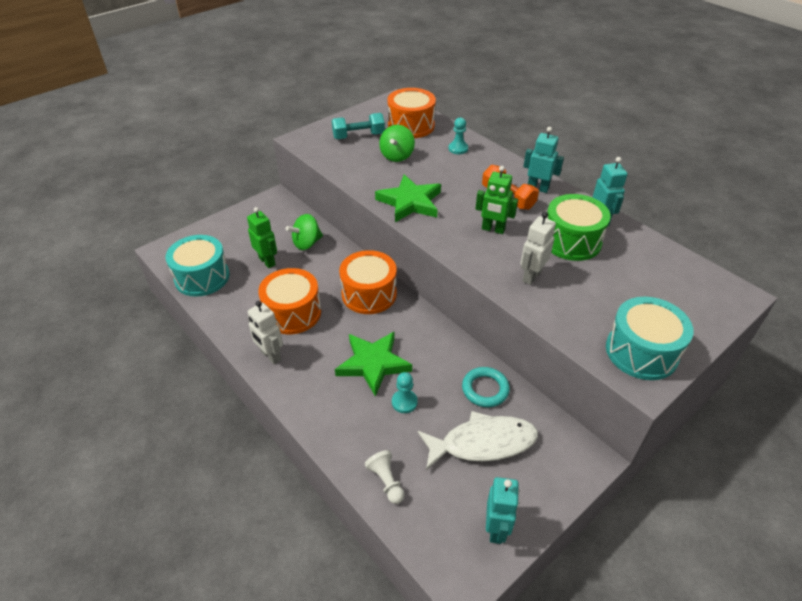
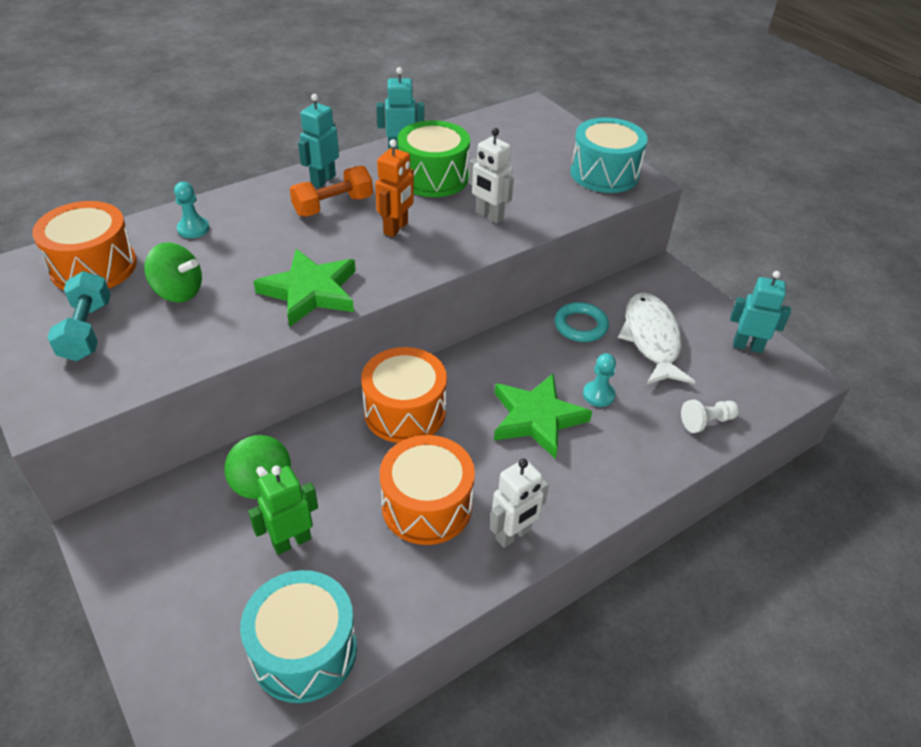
camera: 85 degrees left, 0 degrees up
(493, 229) = (396, 228): green robot -> orange robot

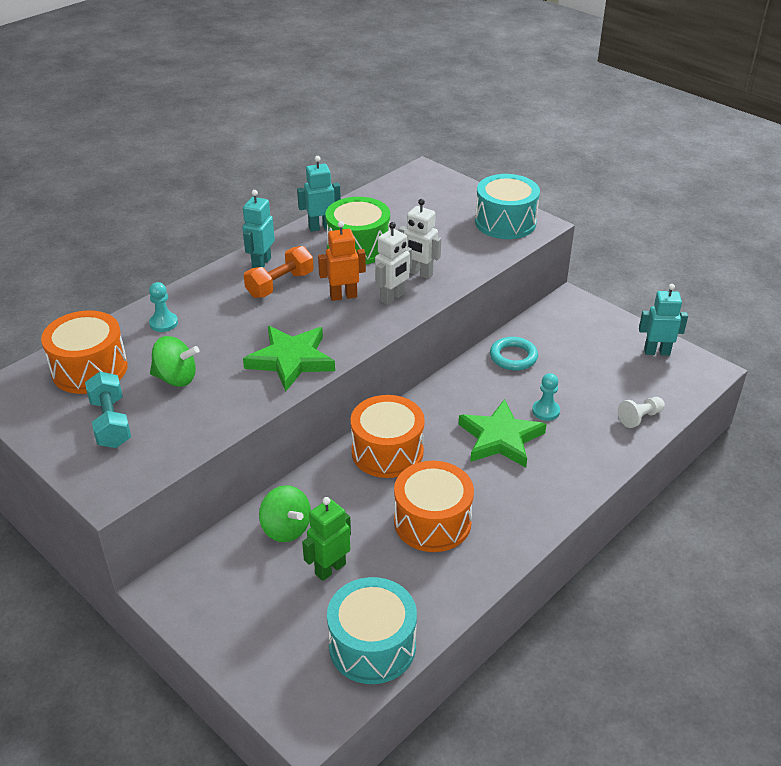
camera: 10 degrees left, 5 degrees down
(396, 228) = (343, 296): orange robot -> orange robot turned 120 degrees counterclockwise
(513, 535) = (510, 531): white robot -> white robot (392, 298)
(651, 339) = (576, 359): white fish -> none

